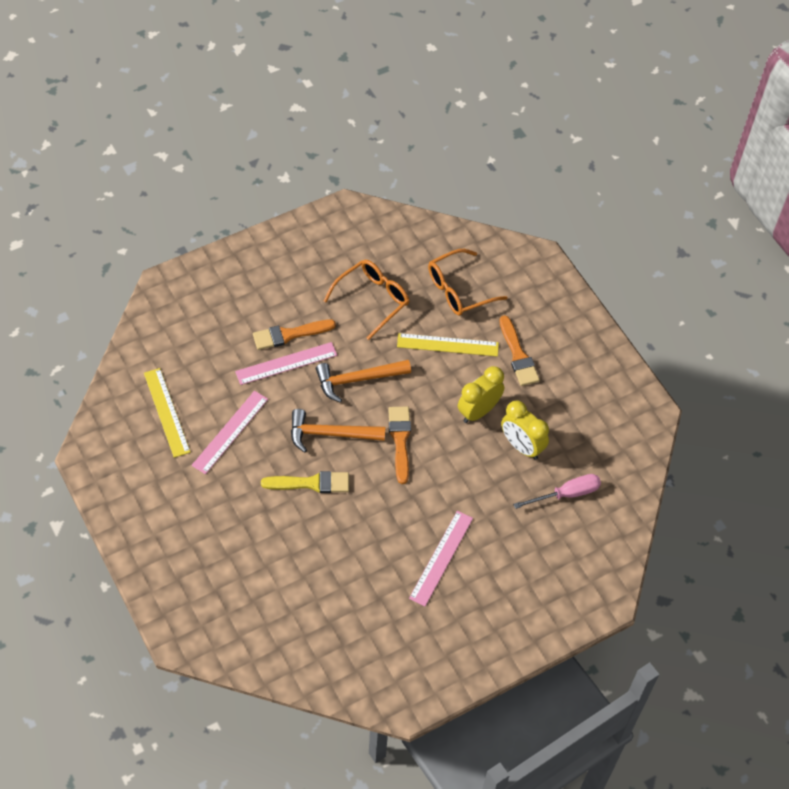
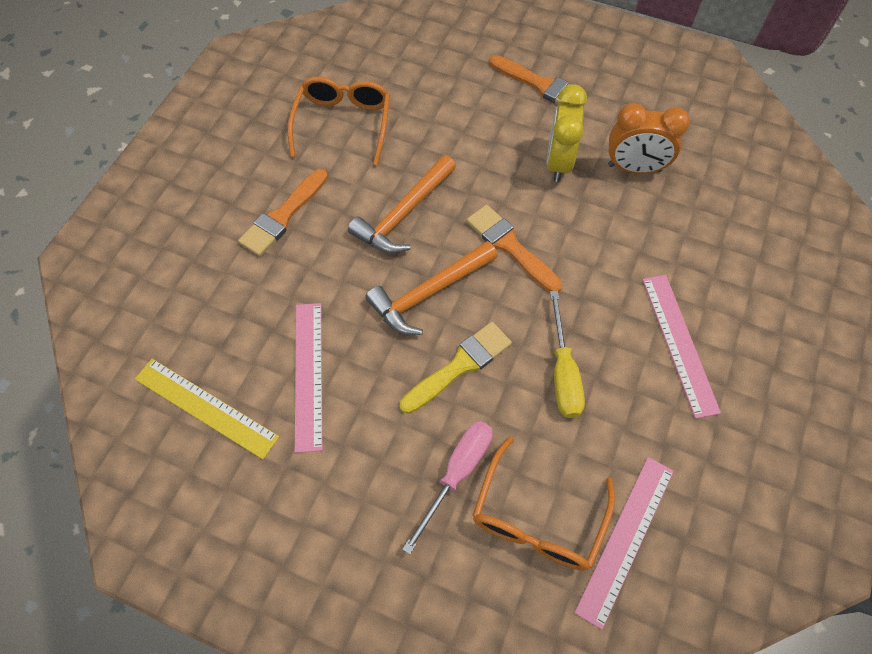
camera: 35 degrees left, 5 degrees up
(286, 363) = (307, 249): pink ruler -> pink ruler (626, 539)
(362, 526) = (563, 372): none -> yellow screwdriver
(447, 345) = (463, 118): yellow ruler -> none
(459, 290) = (423, 61): orange glasses -> orange glasses (538, 517)
(521, 446) = (634, 168): yellow clock -> orange clock
(566, 494) = (724, 185): pink screwdriver -> pink screwdriver (457, 474)

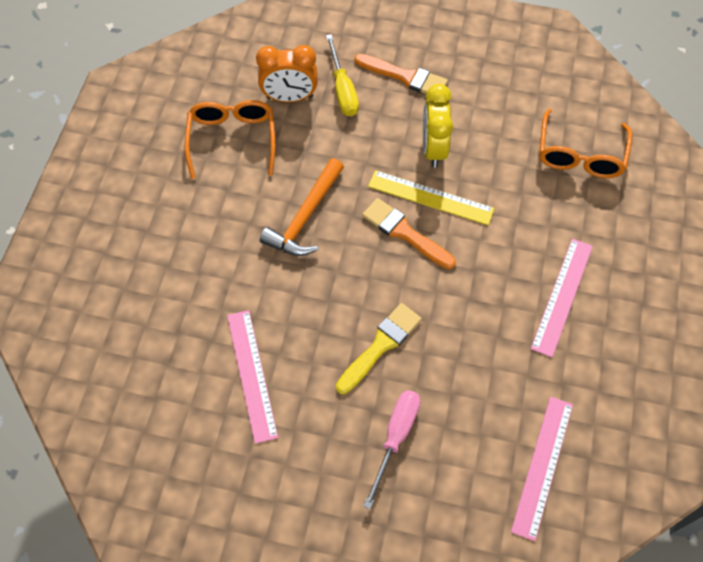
camera: 10 degrees left, 0 degrees up
(206, 407) = (168, 418): yellow ruler -> yellow ruler (430, 197)
(283, 216) = (196, 236): orange brush -> none
(429, 293) = (342, 286): orange hammer -> none
(538, 517) = (469, 461): orange glasses -> orange glasses (580, 154)
(563, 372) = (469, 337): yellow screwdriver -> yellow screwdriver (342, 90)
(634, 168) = (500, 144): orange clock -> orange clock (290, 97)
(679, 343) = (562, 296): pink ruler -> pink ruler turned 45 degrees clockwise

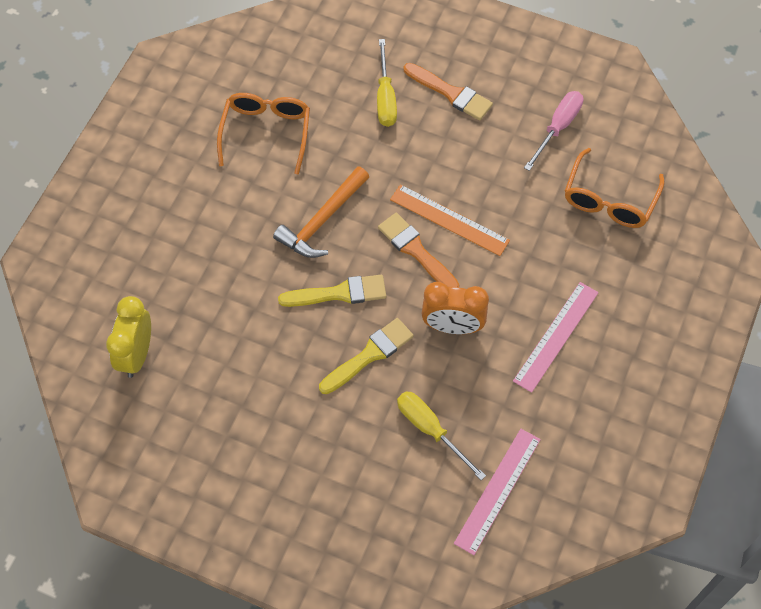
camera: 10 degrees right, 0 degrees up
(252, 374) = (243, 362): pink ruler -> none
(290, 97) = (331, 98): orange clock -> orange clock (452, 326)
(337, 287) = (339, 293): none -> yellow brush
(395, 437) = (365, 441): pink screwdriver -> pink screwdriver (558, 128)
(430, 197) = (449, 220): yellow ruler -> orange ruler
(433, 149) = (463, 171): yellow clock -> yellow clock (136, 354)
(459, 413) = (430, 430): none -> yellow screwdriver

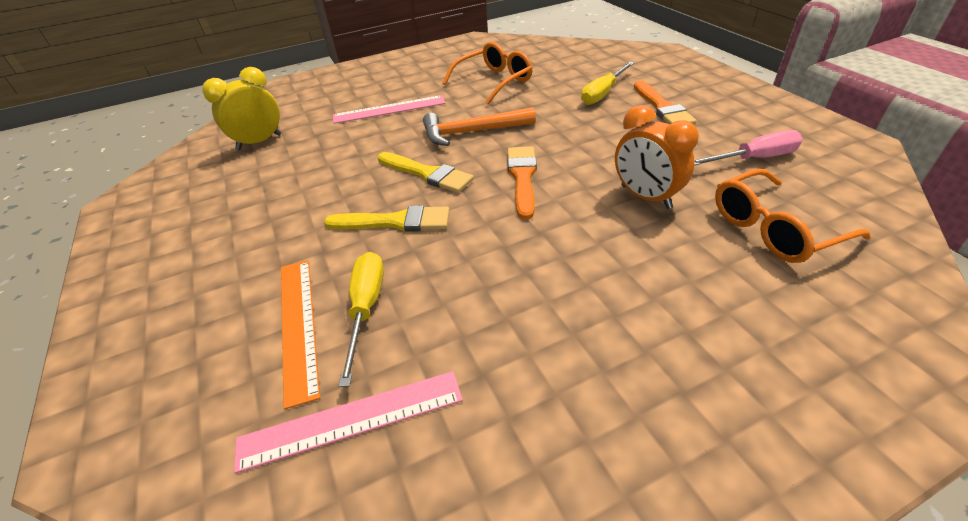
camera: 45 degrees right, 20 degrees down
(449, 220) = (576, 172): orange ruler -> orange ruler (298, 325)
(452, 326) = (491, 241): orange clock -> orange clock (645, 197)
(556, 336) = (592, 309): pink ruler -> pink ruler (389, 109)

